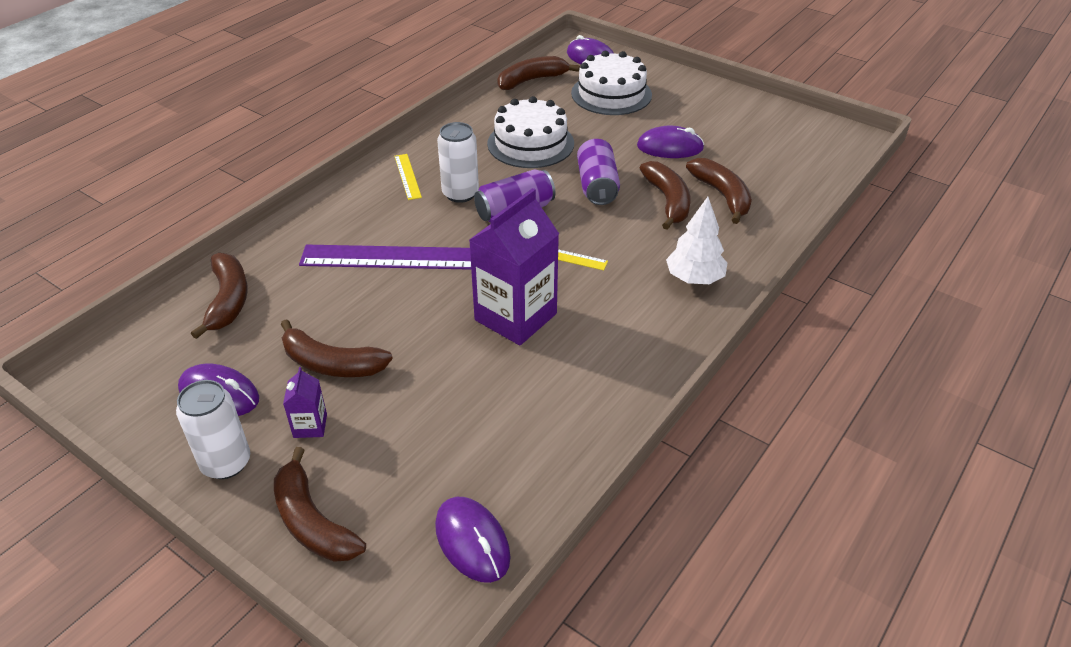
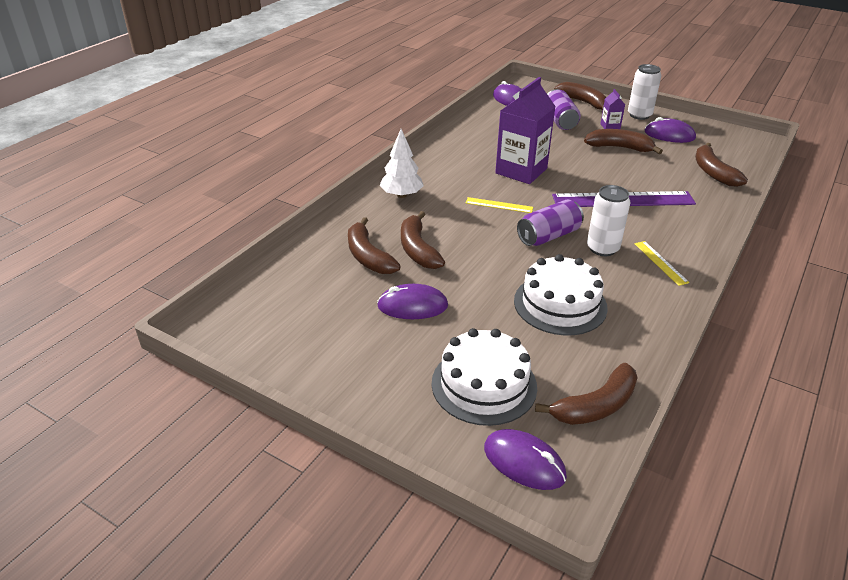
camera: 175 degrees right, 5 degrees down
(597, 186) = (482, 261): purple can -> purple can (560, 120)

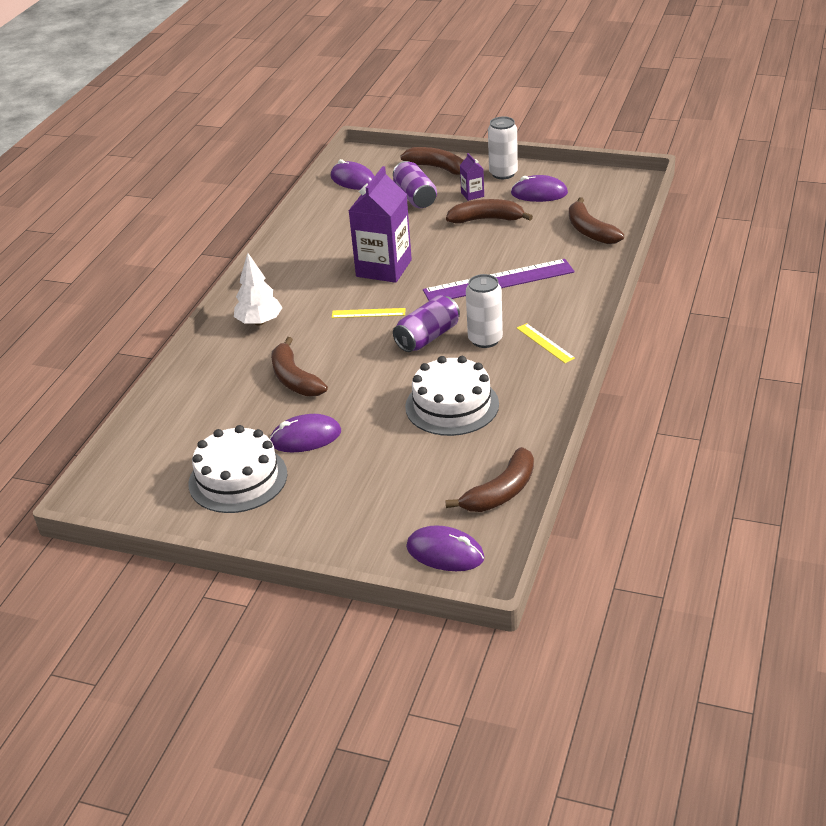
camera: 10 degrees left, 0 degrees up
(368, 256) = (244, 397): brown banana -> none
(484, 385) = (394, 496): white cake -> white cake (238, 479)

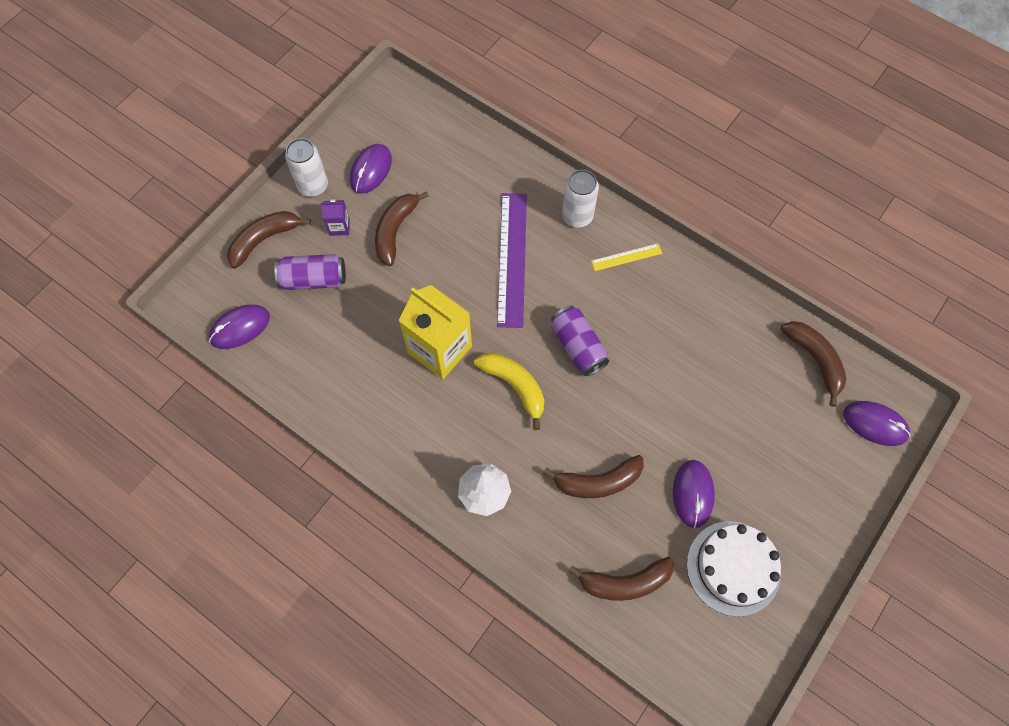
camera: 75 degrees left, 30 degrees up
(368, 313) = (514, 386): yellow ruler -> yellow banana
(384, 268) = (440, 349): purple carton -> yellow carton
(445, 552) = (875, 424): purple mouse -> purple mouse turned 75 degrees clockwise
(452, 405) = (689, 359): white cake -> none
(485, 340) = (602, 301): white can -> white can (577, 216)
(590, 231) = (463, 156): brown banana -> brown banana (625, 582)

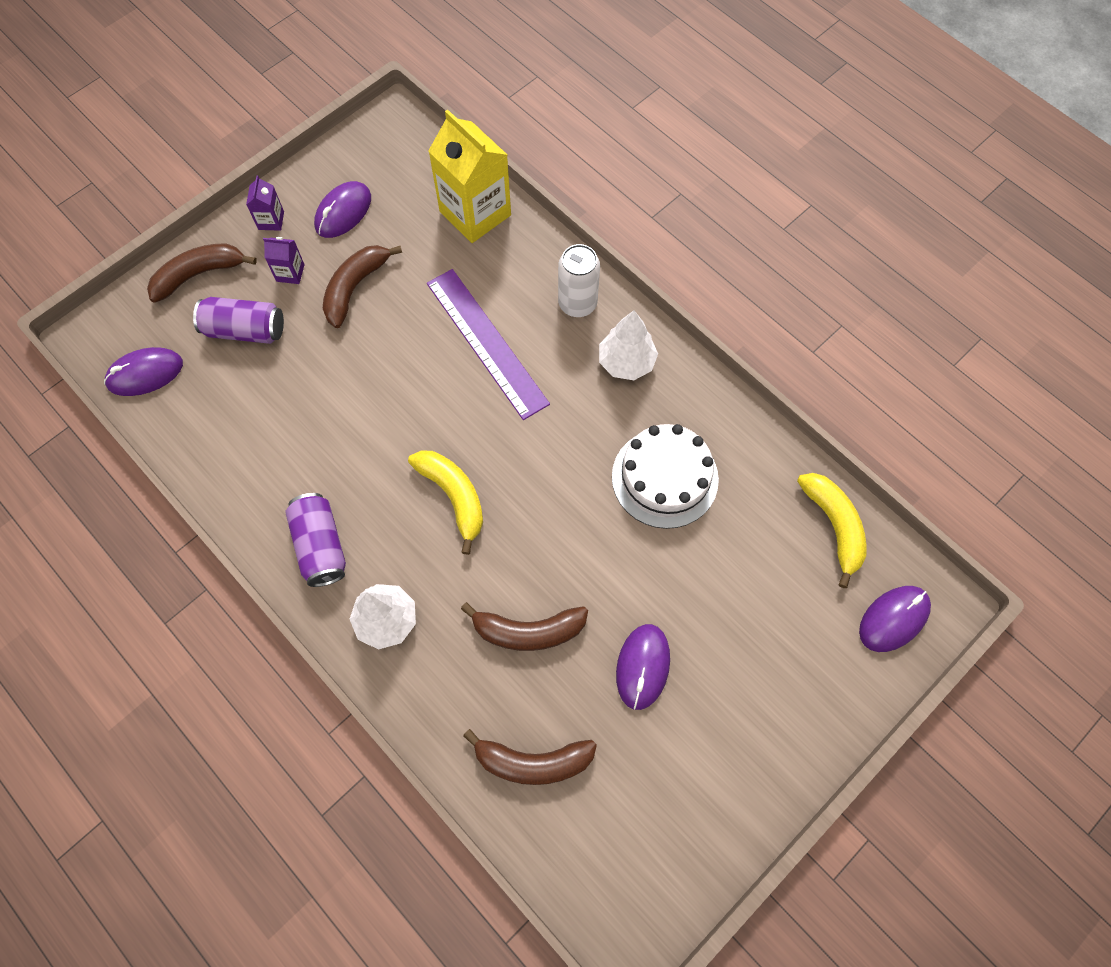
camera: 10 degrees right, 0 degrees up
(313, 186) = (271, 220): white can -> purple carton
(440, 349) = (374, 437): yellow carton -> yellow carton (475, 213)
(512, 258) = (487, 342): purple ruler -> purple ruler turned 45 degrees counterclockwise
(578, 347) = (541, 461): purple can -> purple can (320, 546)
(626, 257) = (626, 362): yellow ruler -> white tree
(733, 568) = (673, 768): white cake -> white cake (665, 478)
(814, 360) = (833, 526): brown banana -> yellow banana
(875, 424) = (893, 619): purple mouse -> purple mouse turned 75 degrees counterclockwise

